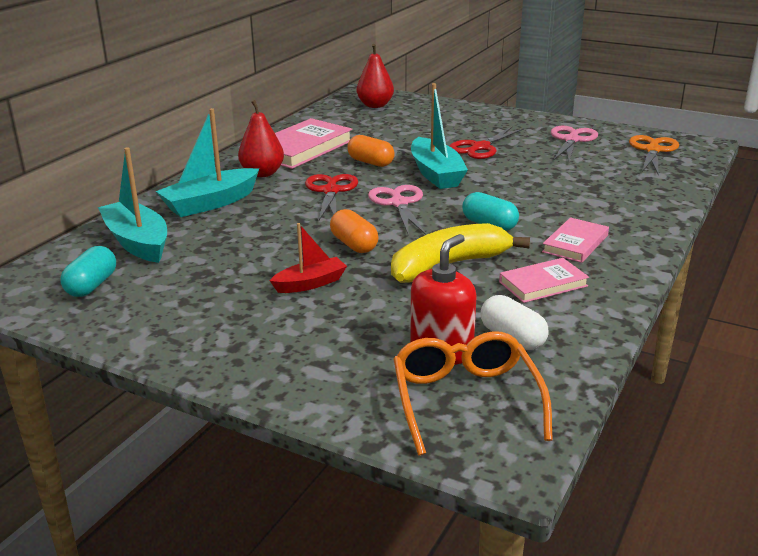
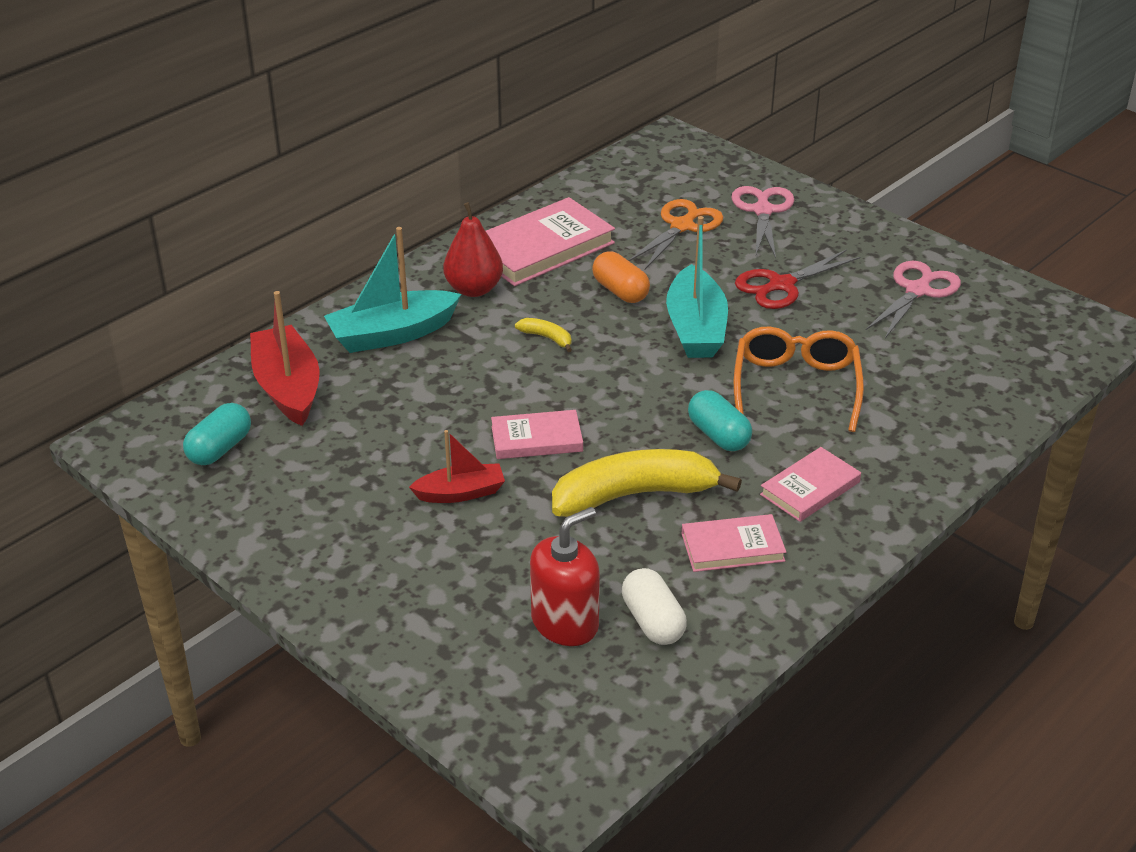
camera: 15 degrees right, 10 degrees up
(137, 242) = (288, 388): turquoise boat -> red boat
(331, 191) = (547, 338): red scissors -> yellow banana
(354, 245) = (536, 439): orange capsule -> pink book
(375, 105) = (677, 171): red pear -> none
(399, 203) = (623, 376): pink scissors -> pink scissors (763, 211)
(465, 400) = (558, 695): orange glasses -> orange glasses (796, 387)
(653, 150) = (1021, 331): orange scissors -> orange scissors (682, 226)

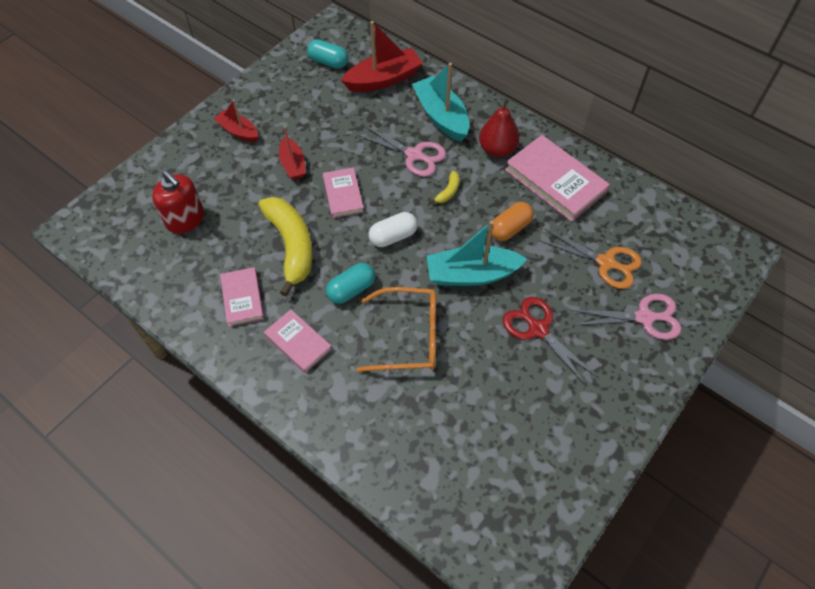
camera: 85 degrees right, 20 degrees up
(365, 561) = (238, 131): none -> red boat
(653, 621) = (182, 259): white capsule -> white capsule (393, 236)
(917, 291) = (549, 429): pink scissors -> pink scissors (414, 155)

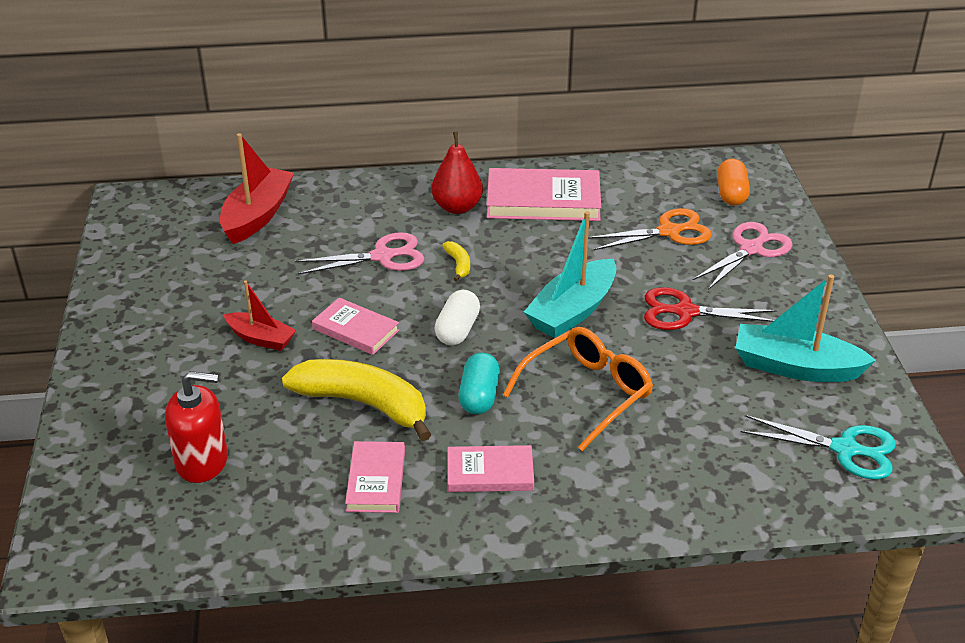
camera: 45 degrees left, 20 degrees down
(238, 131) = (149, 349): red boat -> none
(242, 298) = (376, 480): pink book -> pink book turned 60 degrees clockwise
(328, 62) = (170, 234): turquoise capsule -> none
(441, 116) = (364, 212): turquoise boat -> turquoise boat (795, 367)
(507, 508) = (845, 449): none -> turquoise scissors
(510, 228) = (555, 257): orange capsule -> orange capsule (731, 194)

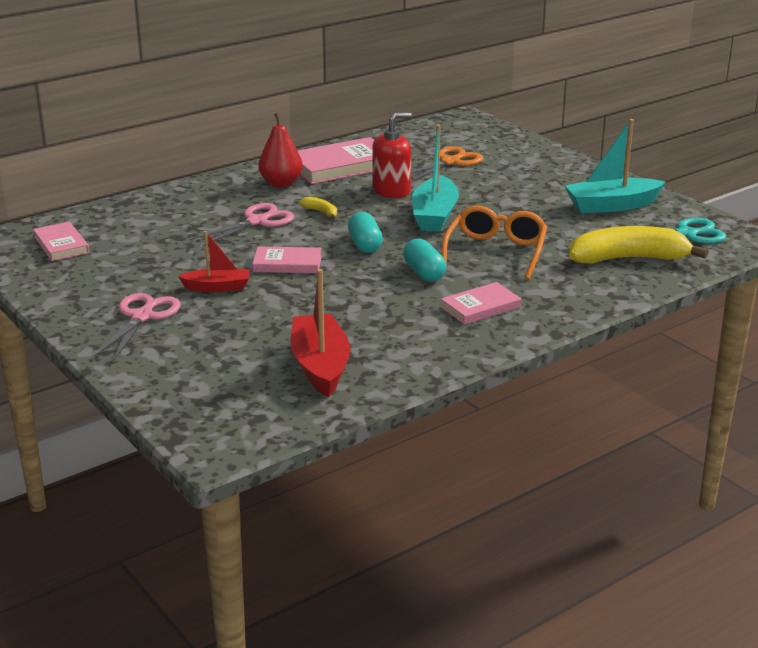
camera: 30 degrees left, 10 degrees down
(202, 461) = (259, 362): red soap dispenser -> red soap dispenser (391, 191)
(257, 216) = (122, 223): red boat -> red boat (320, 366)
(364, 404) = (345, 299): yellow banana -> yellow banana (628, 259)
(376, 480) = (405, 334): pink book -> pink book (61, 245)
(457, 330) = (365, 245): white capsule -> turquoise capsule
(685, 312) = (511, 197): red scissors -> none
(731, 194) = (469, 135): orange capsule -> none
(751, 249) = (515, 158): pink scissors -> pink scissors (142, 317)

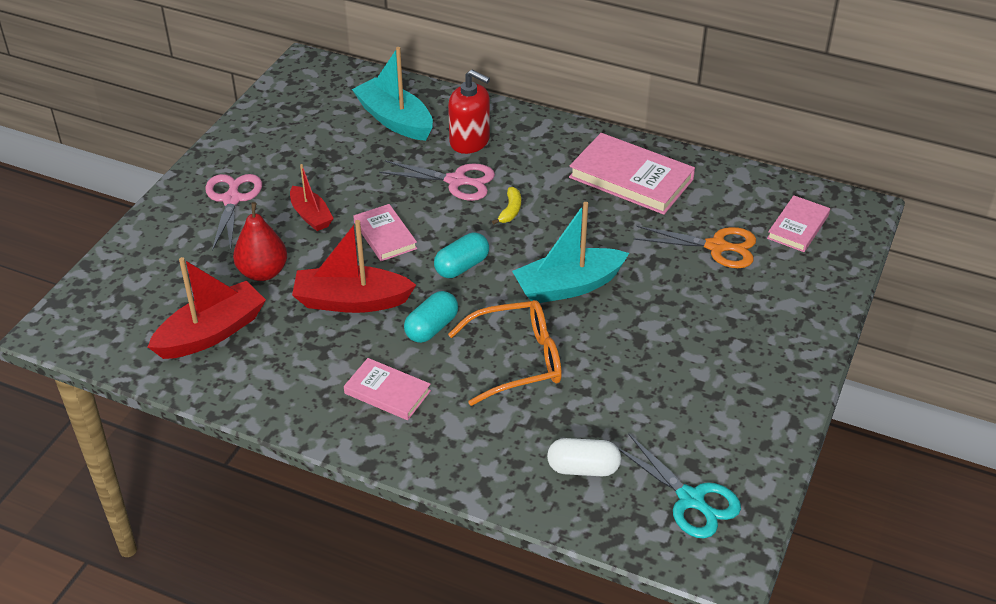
camera: 60 degrees right, 15 degrees up
(61, 245) = (325, 100): pink book -> pink book (798, 227)
(142, 317) = (232, 200): pink scissors -> pink scissors turned 75 degrees counterclockwise
(281, 183) = (552, 159): red pear -> red pear (263, 272)
(353, 296) = (351, 301): none -> red boat
(391, 191) = (602, 235): red soap dispenser -> red soap dispenser (470, 141)
(611, 206) = (715, 411): turquoise boat -> turquoise boat (395, 120)
(628, 259) = (583, 468): yellow banana -> white capsule

